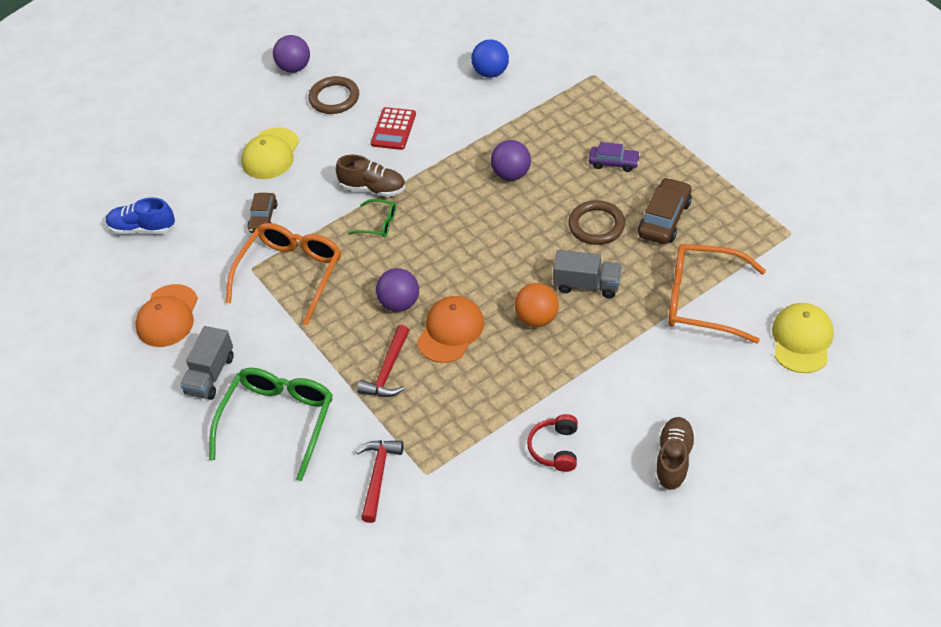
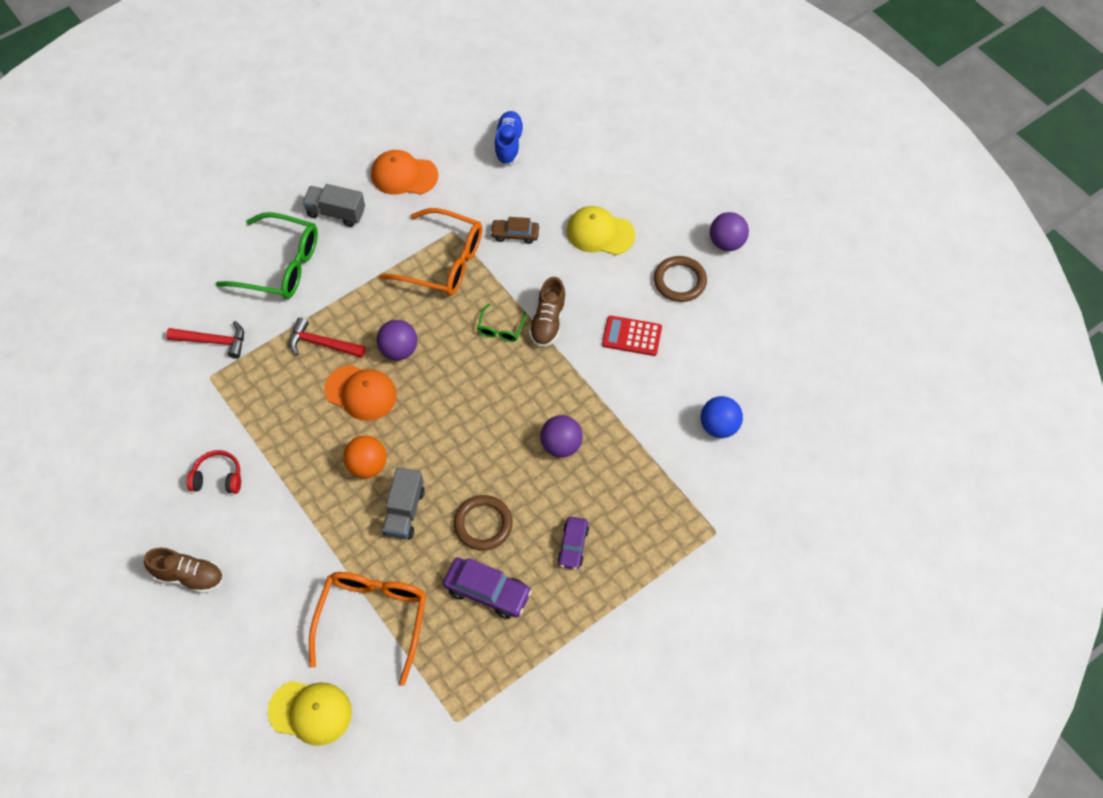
camera: 85 degrees right, 10 degrees up
(664, 219) = (487, 592): brown car -> purple car

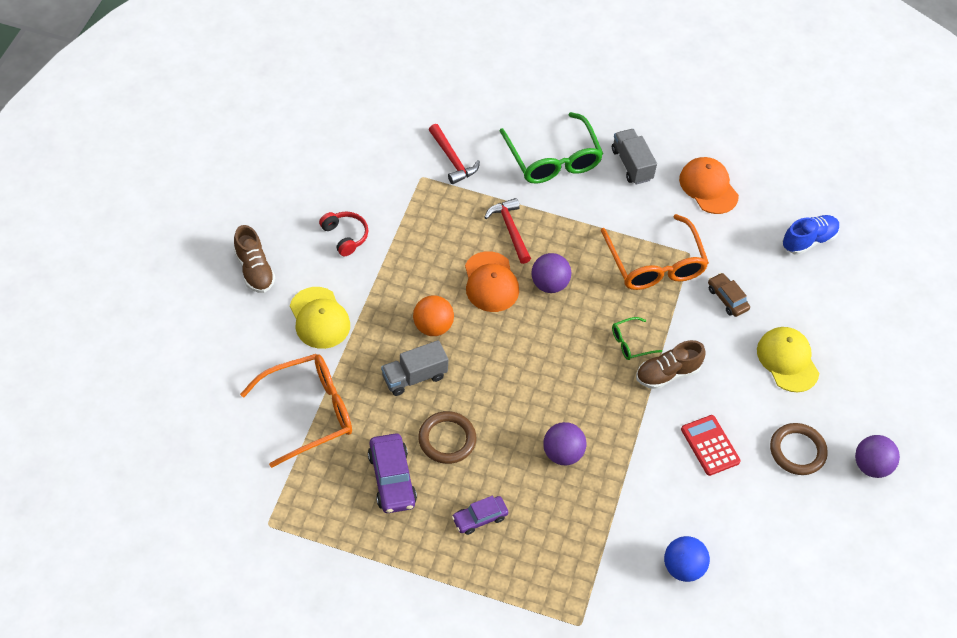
camera: 50 degrees right, 5 degrees down
(310, 712) = (206, 418): yellow cap -> yellow cap (319, 318)

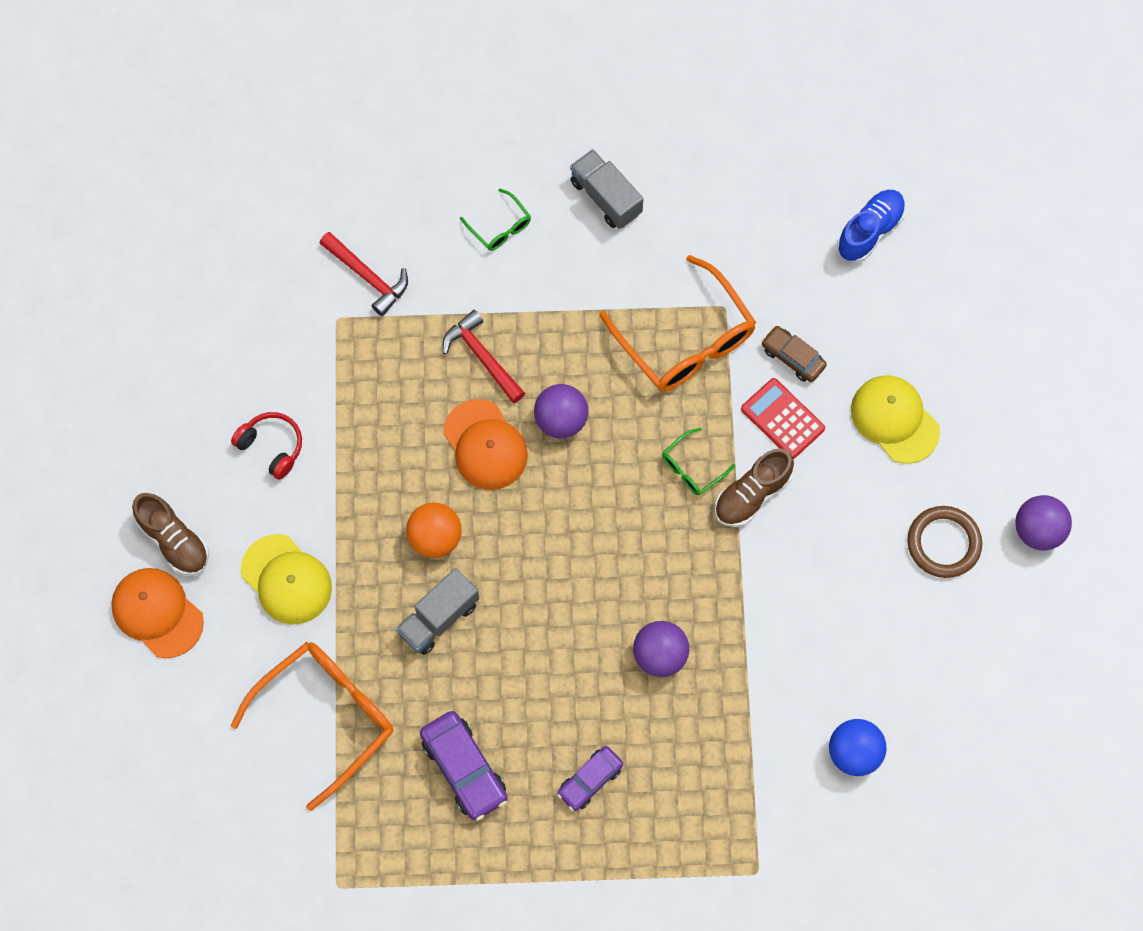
camera: 15 degrees left, 15 degrees up
(447, 439) = (512, 689): brown ring -> none
(553, 159) = (500, 227): green glasses -> green glasses, size x0.47
(708, 187) = (717, 196): orange cap -> orange cap (157, 613)
(710, 445) = (835, 576): red calculator -> red calculator (782, 419)

